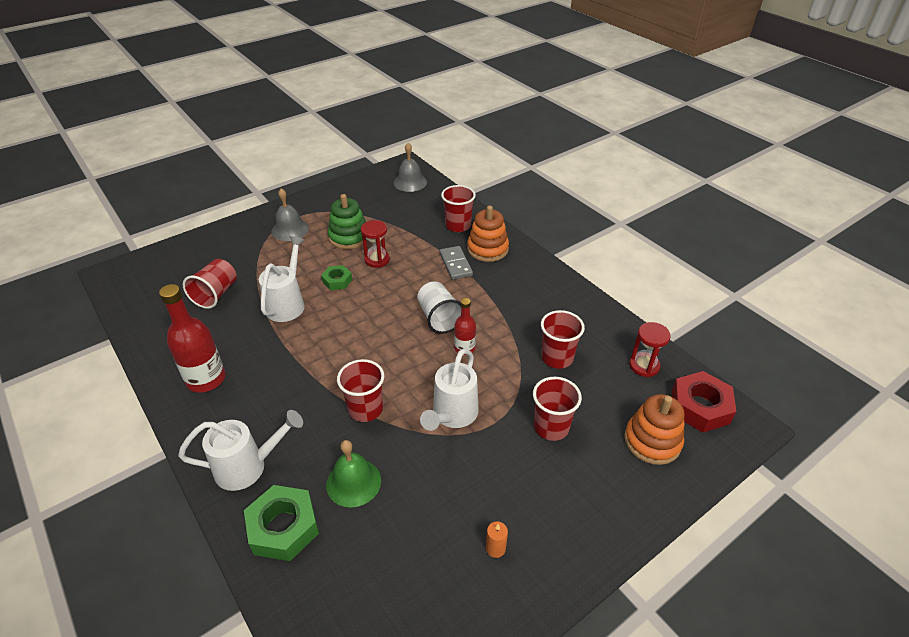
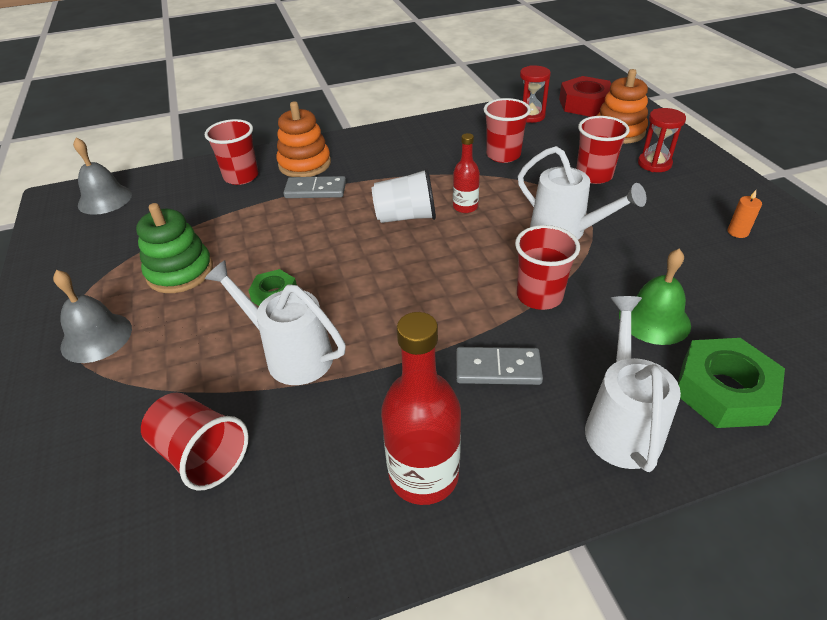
camera: 70 degrees left, 0 degrees up
(288, 397) = (498, 369): none -> grey domino
(377, 260) = (256, 251): red hourglass -> red hourglass (654, 164)

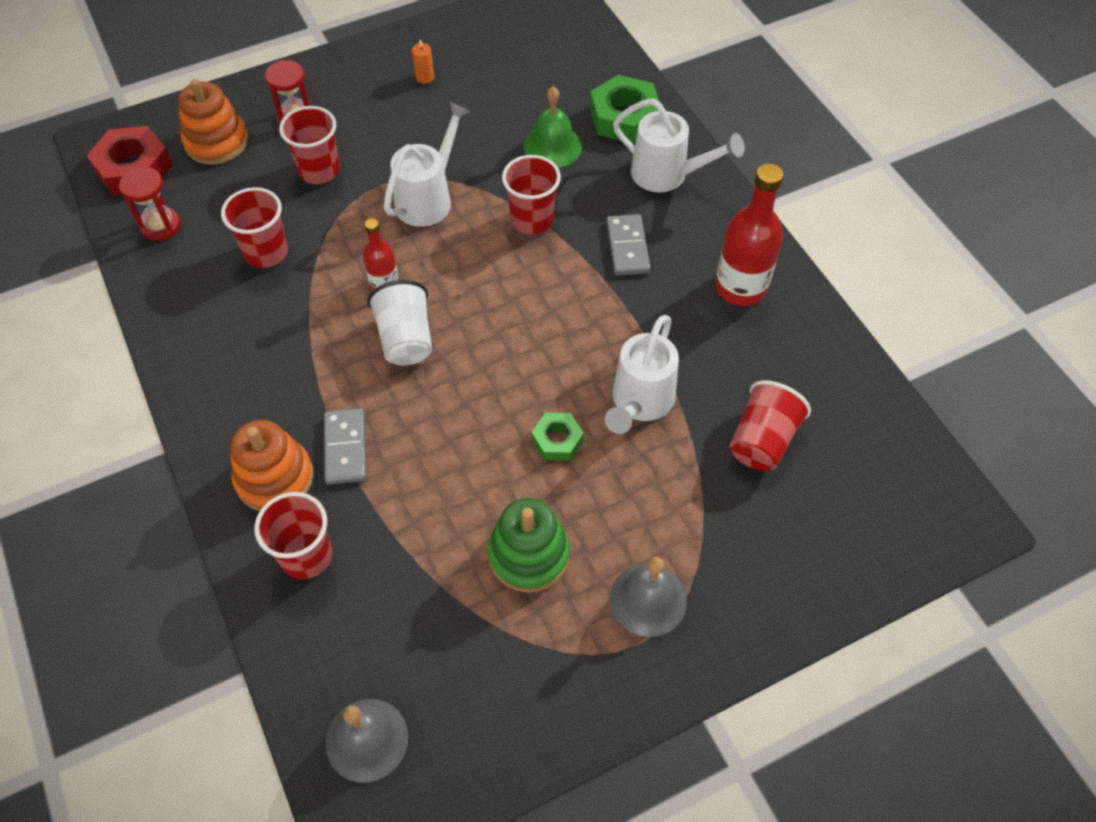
camera: 100 degrees left, 15 degrees up
(621, 423) = (667, 175): white watering can -> white watering can turned 150 degrees counterclockwise

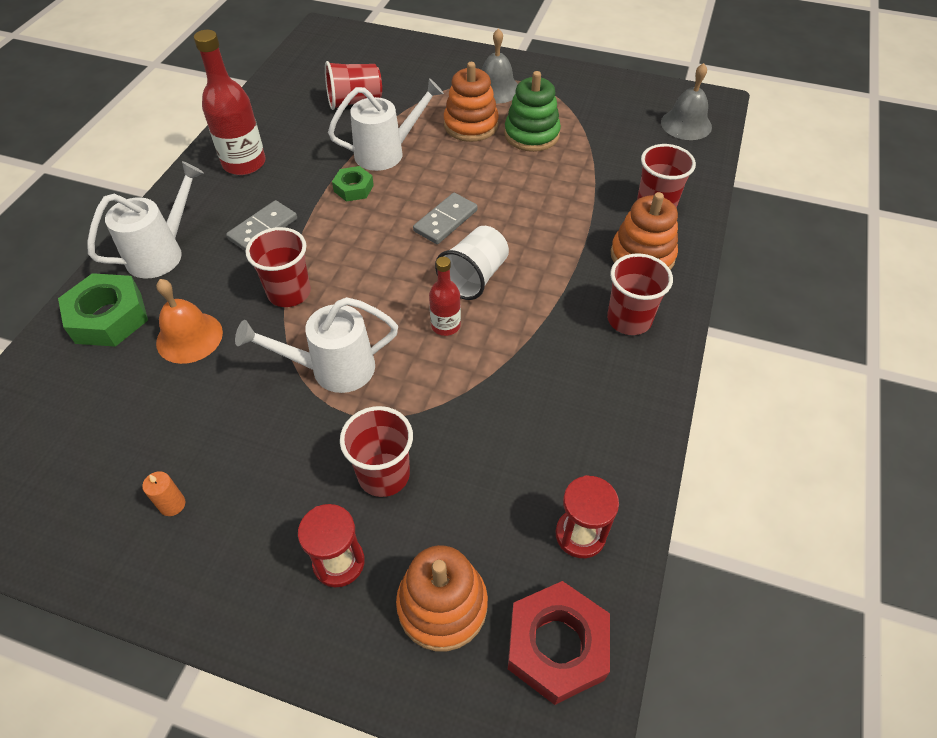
camera: 135 degrees left, 5 degrees down
(266, 252) = (508, 424): red cup -> red cup (629, 319)
(345, 448) = (581, 242): grey domino -> grey domino (445, 221)
(552, 146) = (189, 337): green bell -> orange bell
(557, 440) = (453, 166): green nut -> green nut (353, 188)
(606, 512) = (471, 125): none -> orange stacking toy
(667, 175) = (162, 253): white watering can -> white watering can turned 60 degrees clockwise

